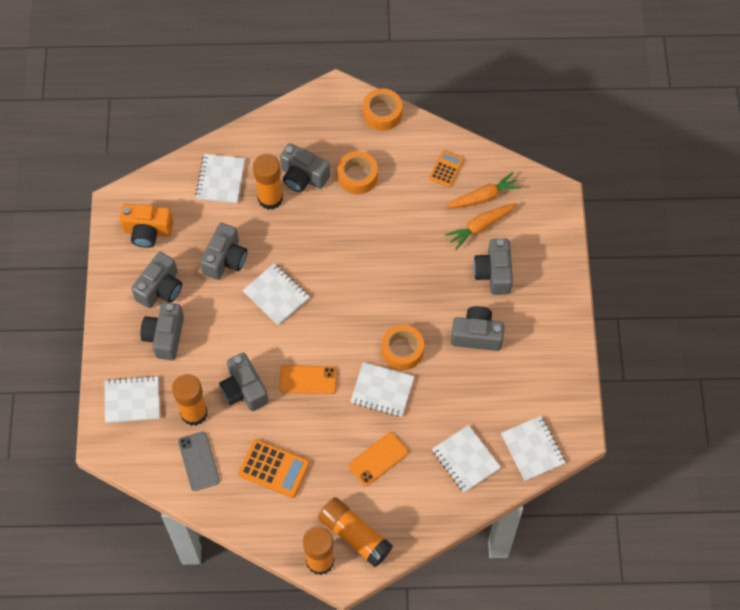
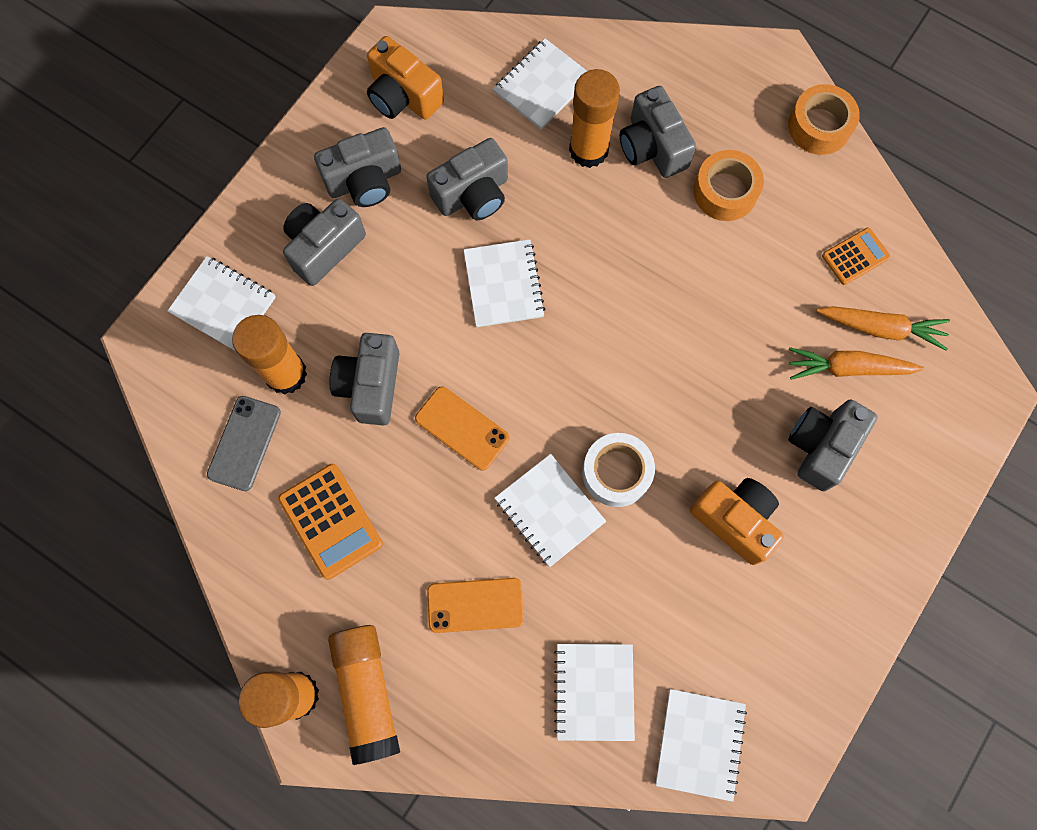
camera: 35 degrees right, 10 degrees up
(402, 350) = (616, 472): orange tape -> white tape
(476, 335) = (735, 520): grey camera -> orange camera

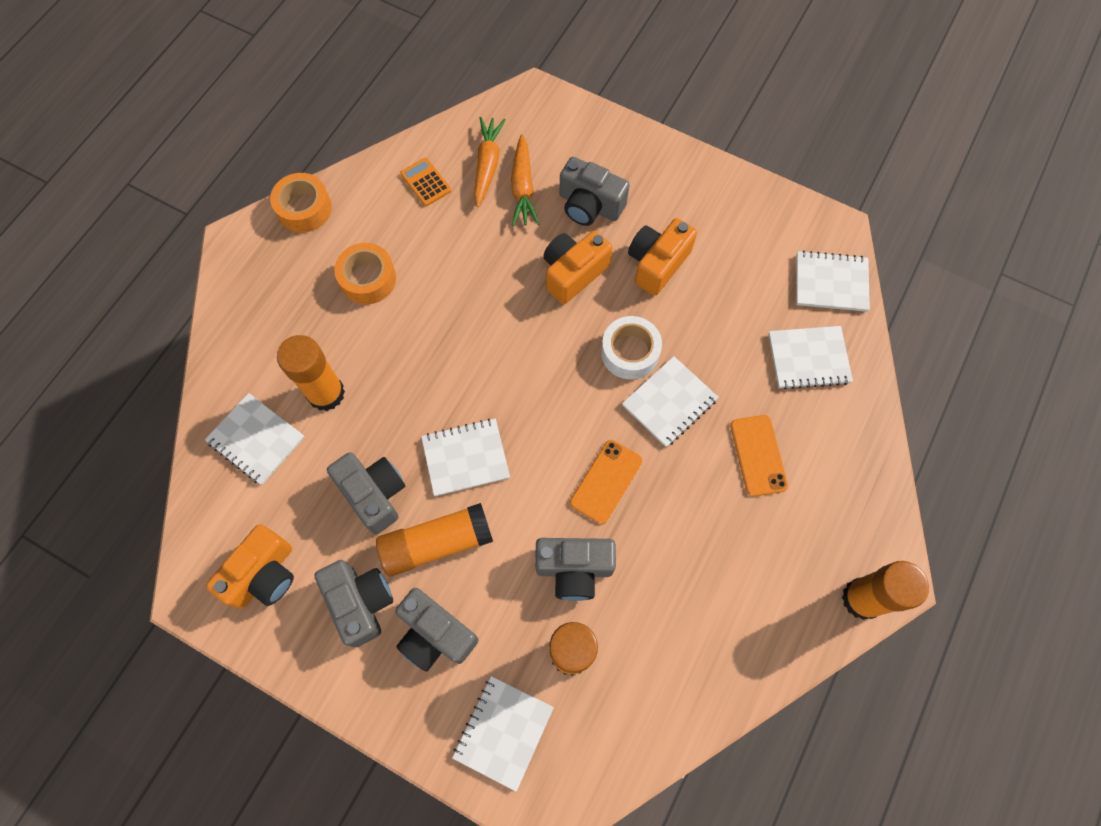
camera: 95 degrees left, 5 degrees down
(244, 443) = (644, 684): grey phone -> none
(330, 521) = (706, 589): orange calculator -> none
(367, 692) = (846, 537): orange glue stick -> orange glue stick (437, 543)
(652, 147) = (324, 339): grey camera -> none
(725, 418) = (573, 273): none -> orange camera

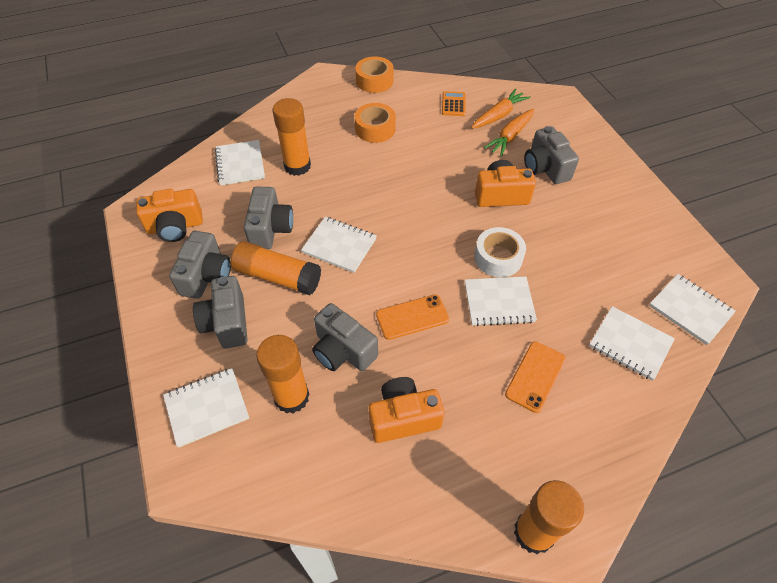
camera: 40 degrees right, 15 degrees down
(657, 264) = (563, 222): orange camera -> orange camera (403, 417)

